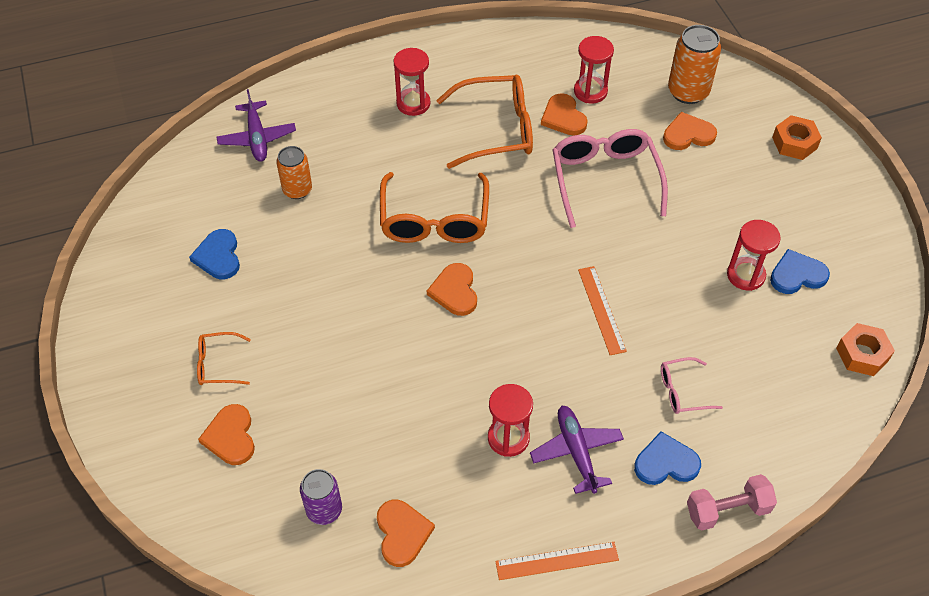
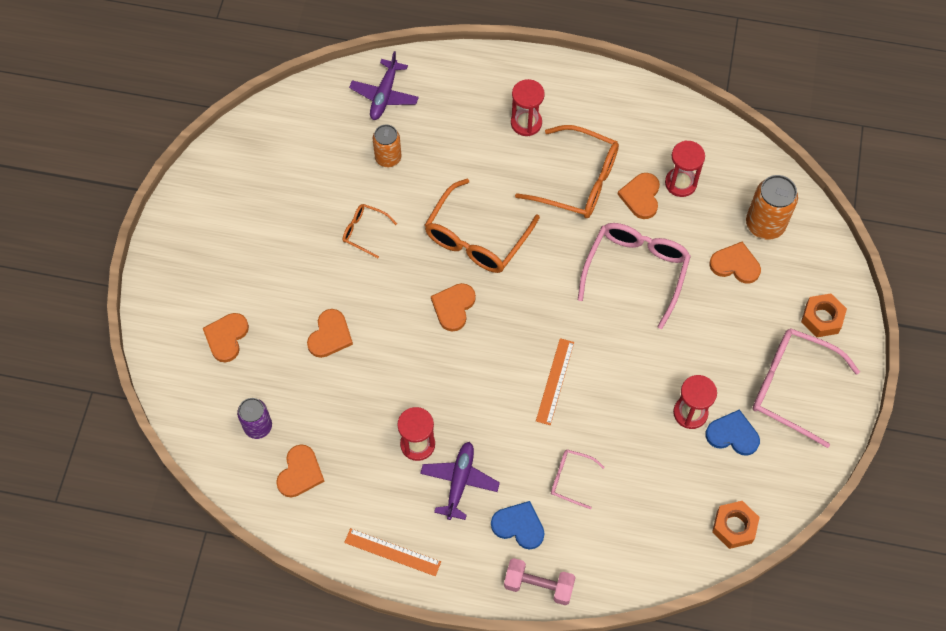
camera: 30 degrees right, 10 degrees up
(218, 256) = (297, 187): blue heart -> none
(218, 364) = (248, 276): orange glasses -> orange glasses (364, 231)
(345, 379) = (330, 335): none -> orange heart
(814, 210) = (791, 387): none -> pink glasses

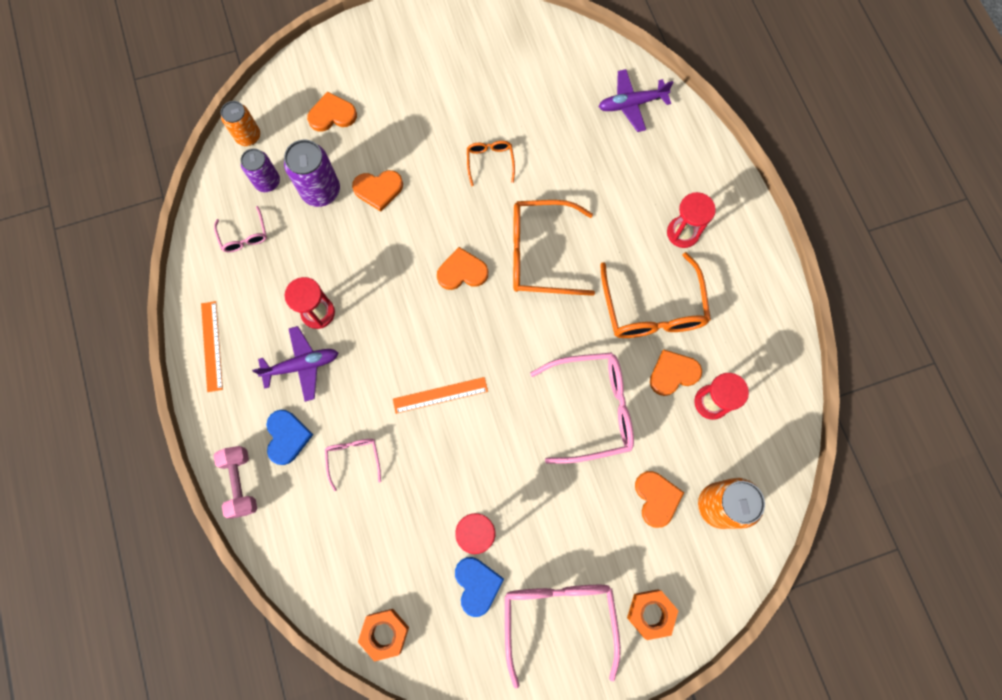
camera: 60 degrees right, 10 degrees up
(299, 384) = (321, 191): none -> purple can
(300, 473) = (244, 236): orange heart -> pink glasses
(388, 158) = (572, 141): orange can -> orange can (248, 136)

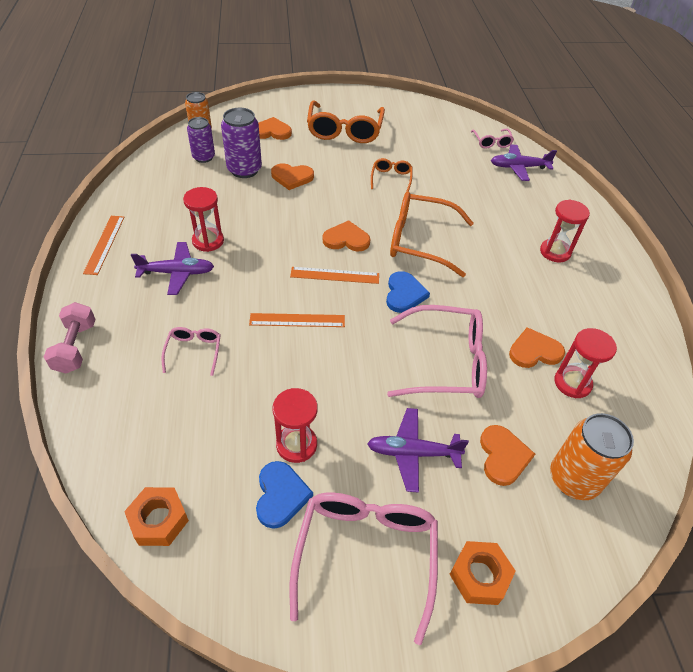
camera: 10 degrees right, 25 degrees down
(244, 236) = (169, 183): pink glasses -> pink glasses (491, 142)
(287, 437) = (138, 321): blue heart -> blue heart (404, 294)
(462, 326) = (335, 275): none -> orange ruler
(578, 515) = (412, 453): none -> purple plane
(652, 309) = (519, 298): orange glasses -> orange glasses (344, 131)

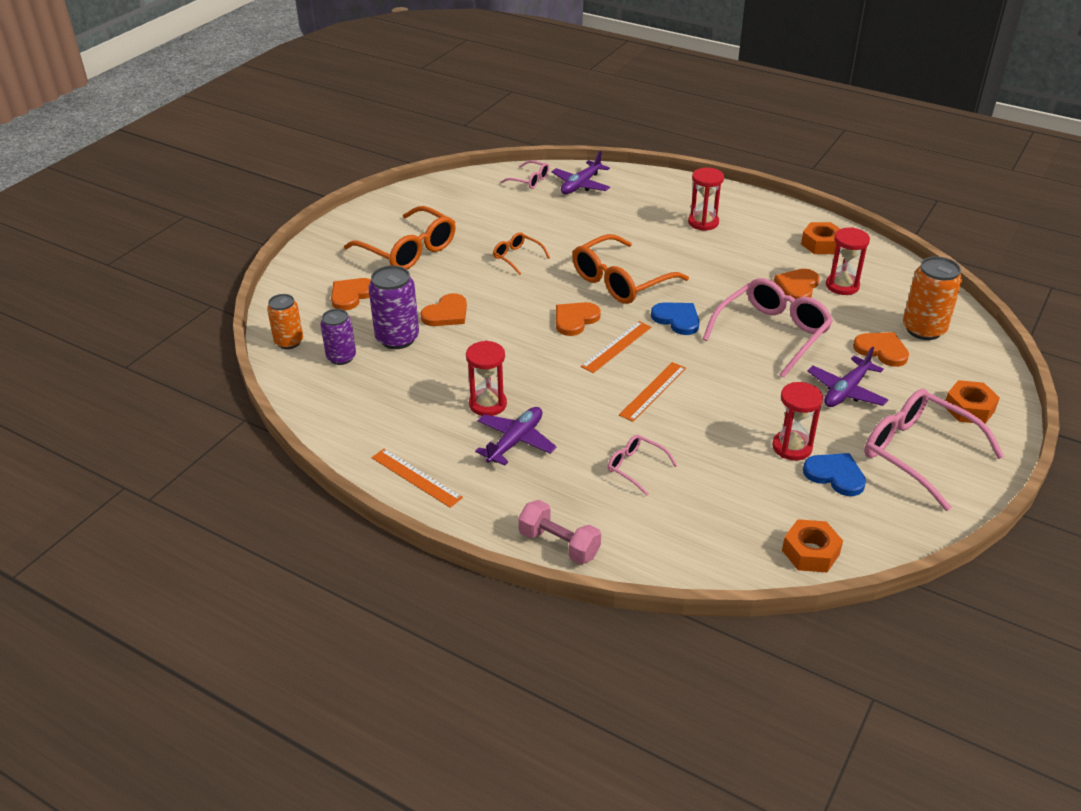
camera: 50 degrees left, 10 degrees down
(619, 341) = (821, 244): none -> orange nut

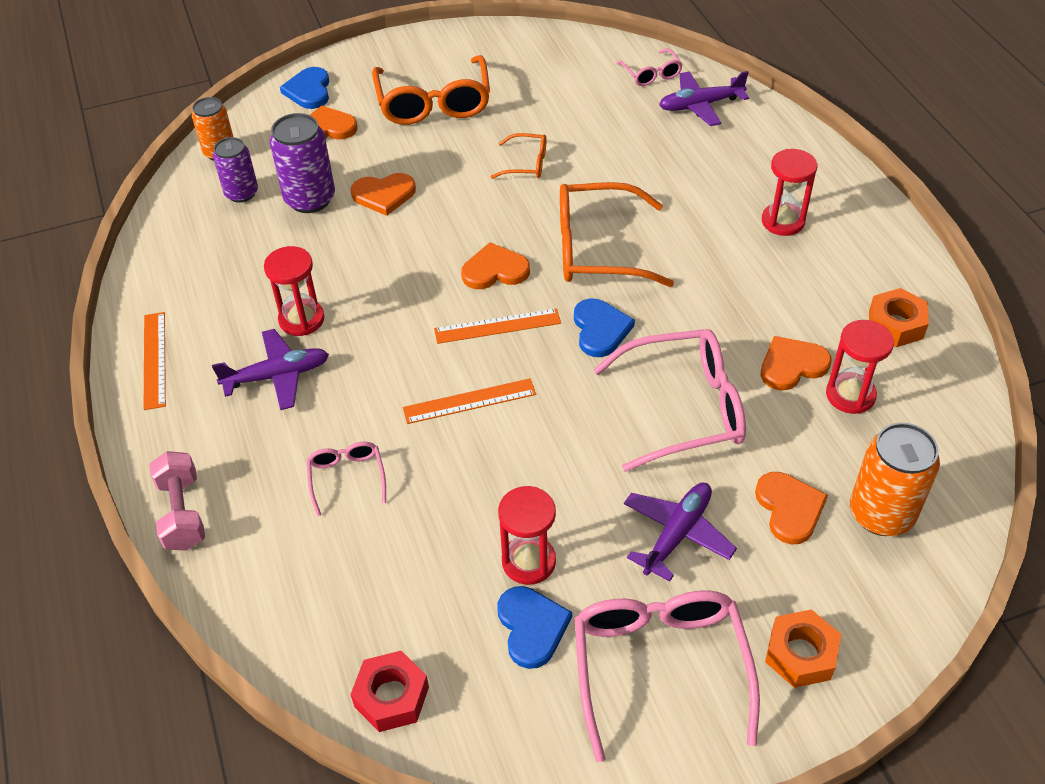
camera: 40 degrees right, 10 degrees up
(306, 279) = (309, 91): none -> blue heart
(517, 257) = (526, 164): orange glasses -> orange glasses turned 105 degrees clockwise
(810, 552) = (391, 696): orange nut -> red nut
(846, 391) = (677, 534): purple plane -> purple plane turned 135 degrees clockwise

